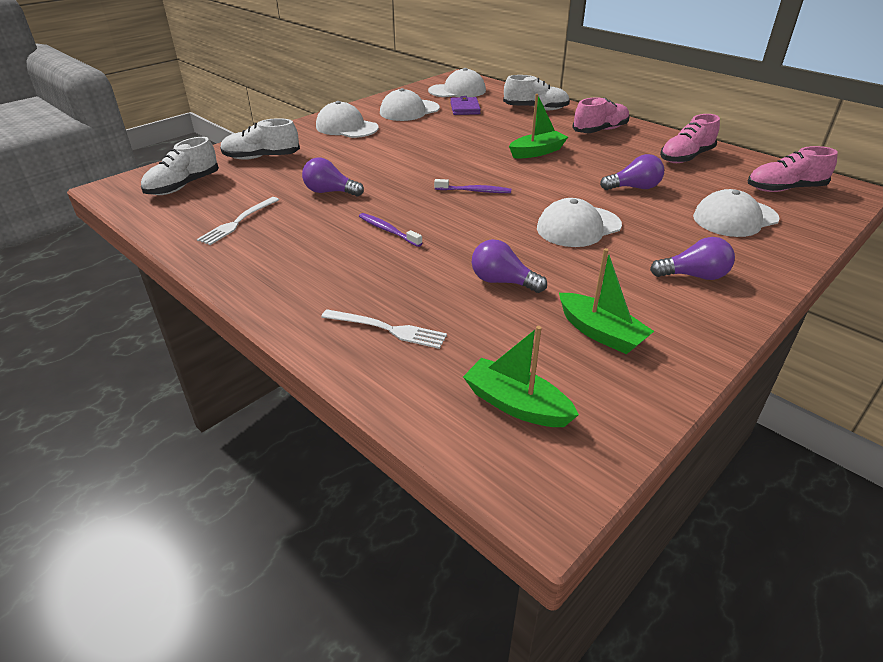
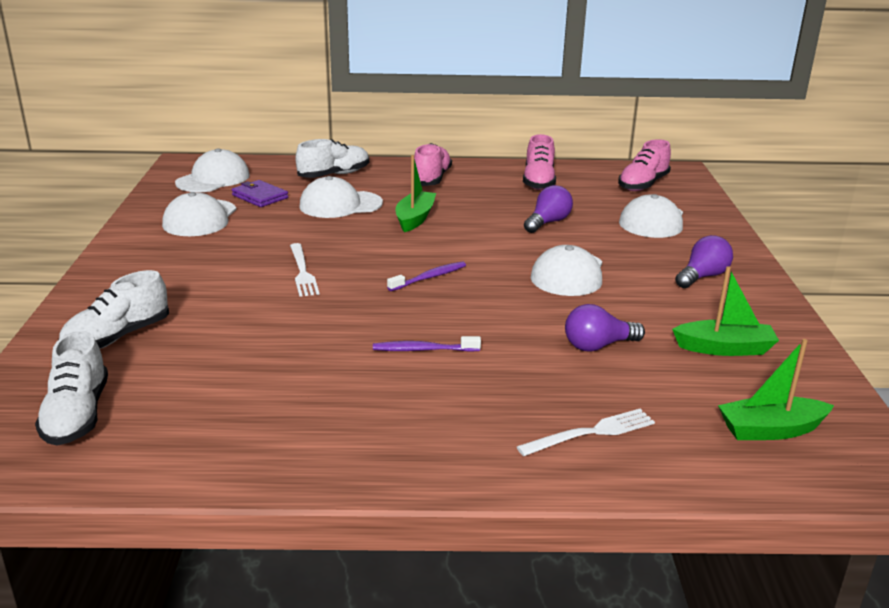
camera: 45 degrees left, 10 degrees down
(238, 222) = (245, 419): white fork -> white fork (302, 272)
(330, 192) = (287, 339): purple light bulb -> none
(346, 127) = (159, 262): white cap -> white cap (340, 205)

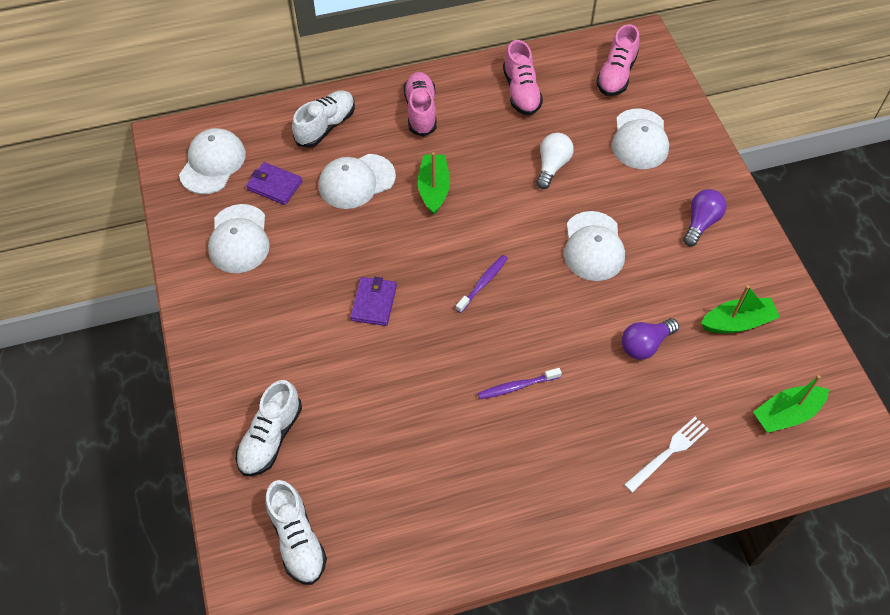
camera: 15 degrees left, 30 degrees up
(302, 272) = (374, 303): white fork -> purple wallet
(548, 222) = (552, 166): purple light bulb -> white light bulb

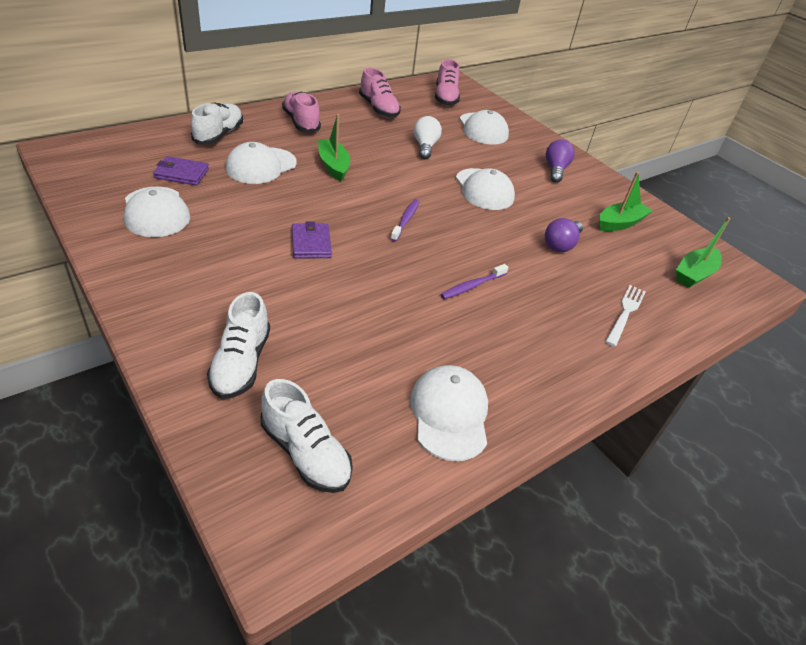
camera: 25 degrees left, 15 degrees down
(212, 163) = (112, 163): white cap -> white cap (449, 414)

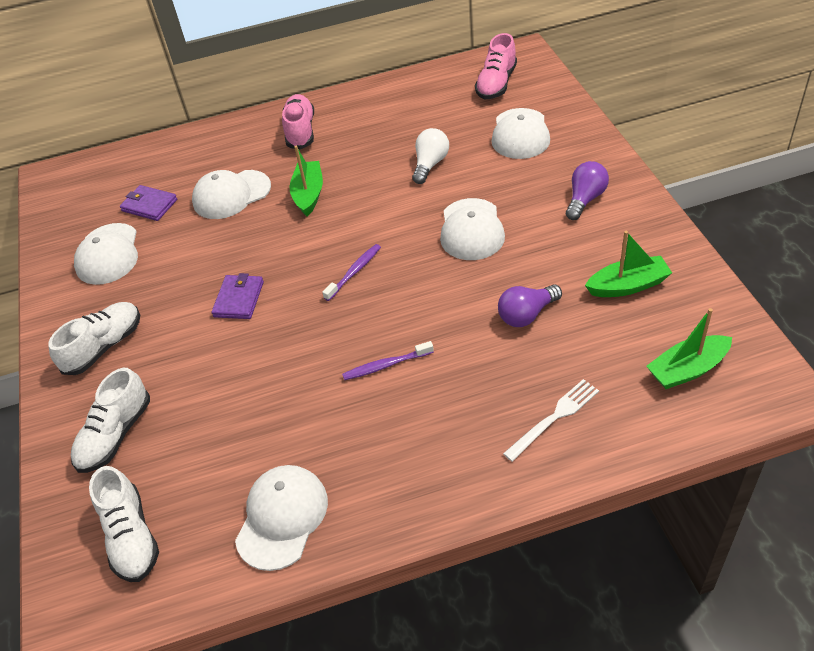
camera: 30 degrees right, 5 degrees up
(219, 135) = (206, 152): white shoe -> white shoe (104, 347)
(378, 109) = (401, 106): pink shoe -> none

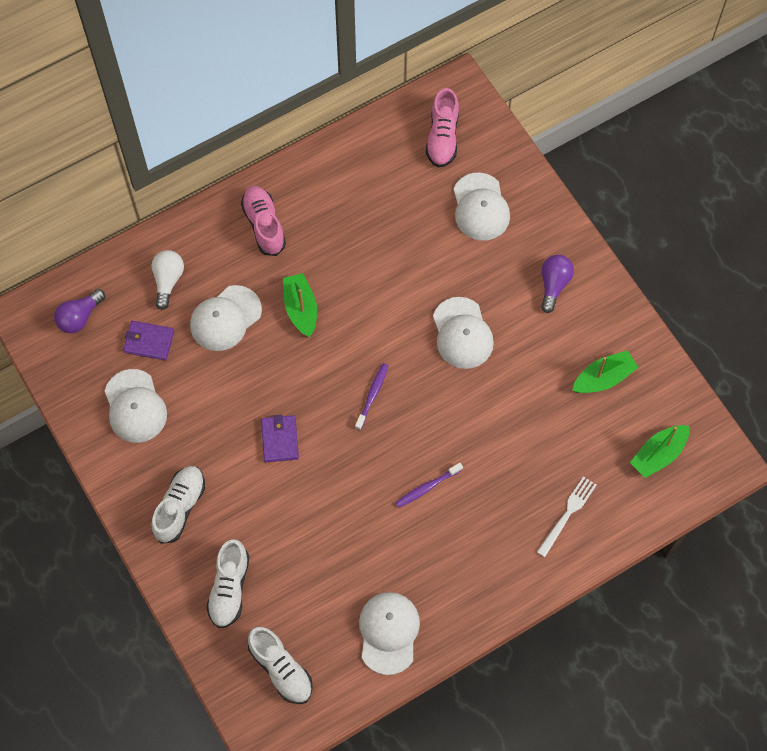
camera: 20 degrees left, 20 degrees up
(430, 164) = (405, 257): white light bulb -> white light bulb (168, 281)
(527, 314) = (528, 420): purple light bulb -> purple light bulb (80, 317)

